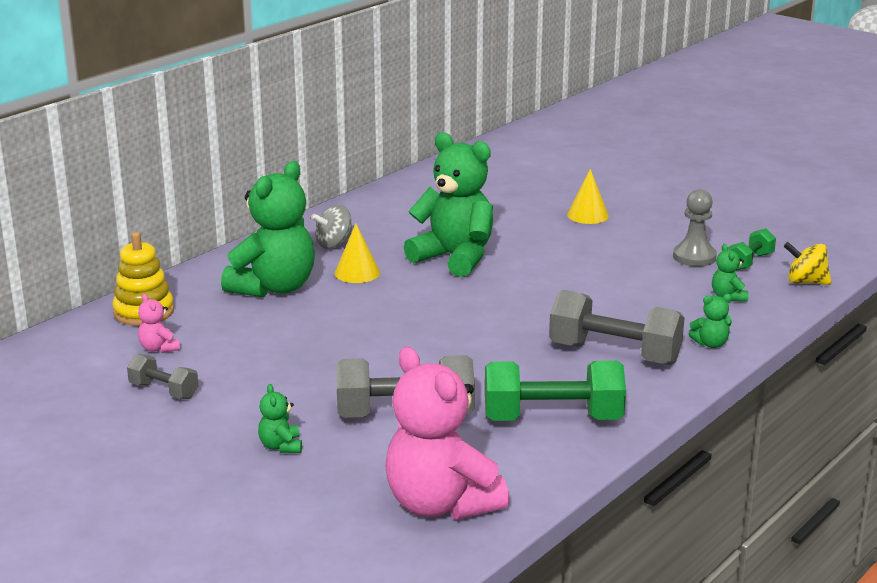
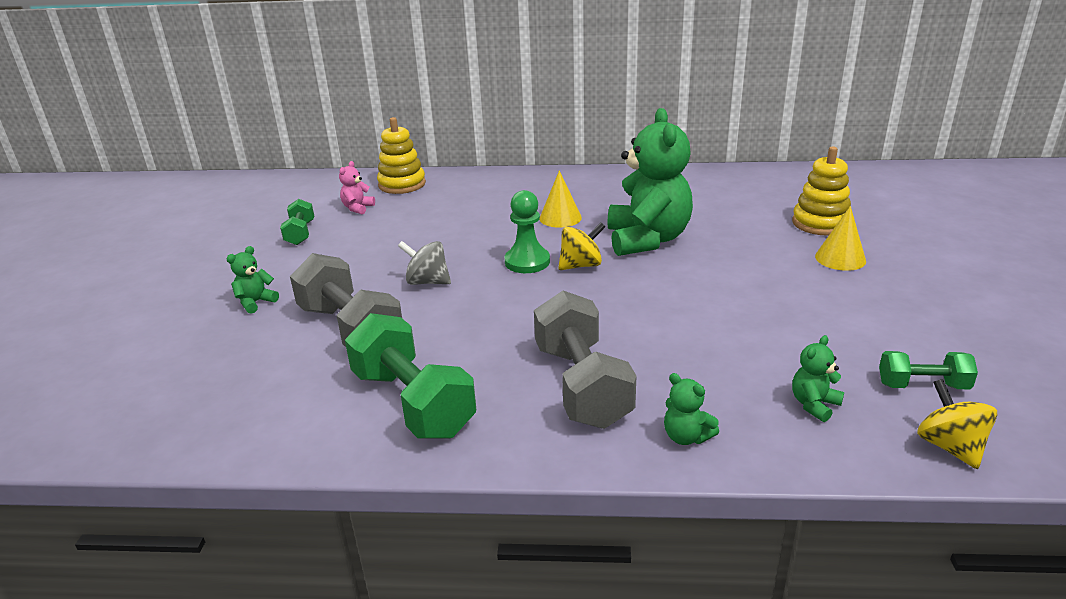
camera: 55 degrees right, 5 degrees up
(164, 391) = (300, 233): grey dumbbell -> green dumbbell
(274, 288) = (492, 203): green teddy bear -> none
(334, 244) = (593, 192): grey spinning top -> grey spinning top (427, 282)
(411, 312) = (527, 262): none -> green pawn
(441, 504) = (211, 407): pink teddy bear -> none
(452, 295) = (581, 265): none -> yellow spinning top
(532, 198) = (820, 223): none -> yellow stacking toy
(694, 257) = (866, 347): grey pawn -> none

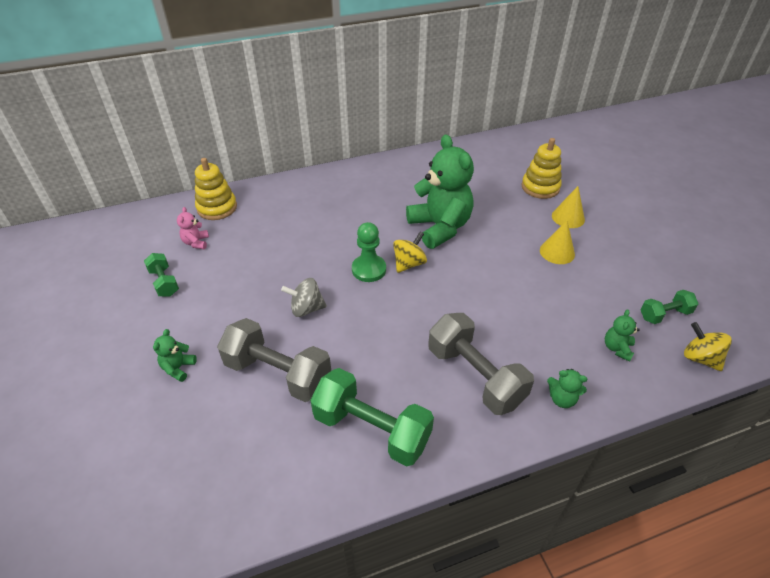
camera: 25 degrees left, 15 degrees up
(560, 218) = (366, 219): yellow cone -> yellow cone (557, 252)

